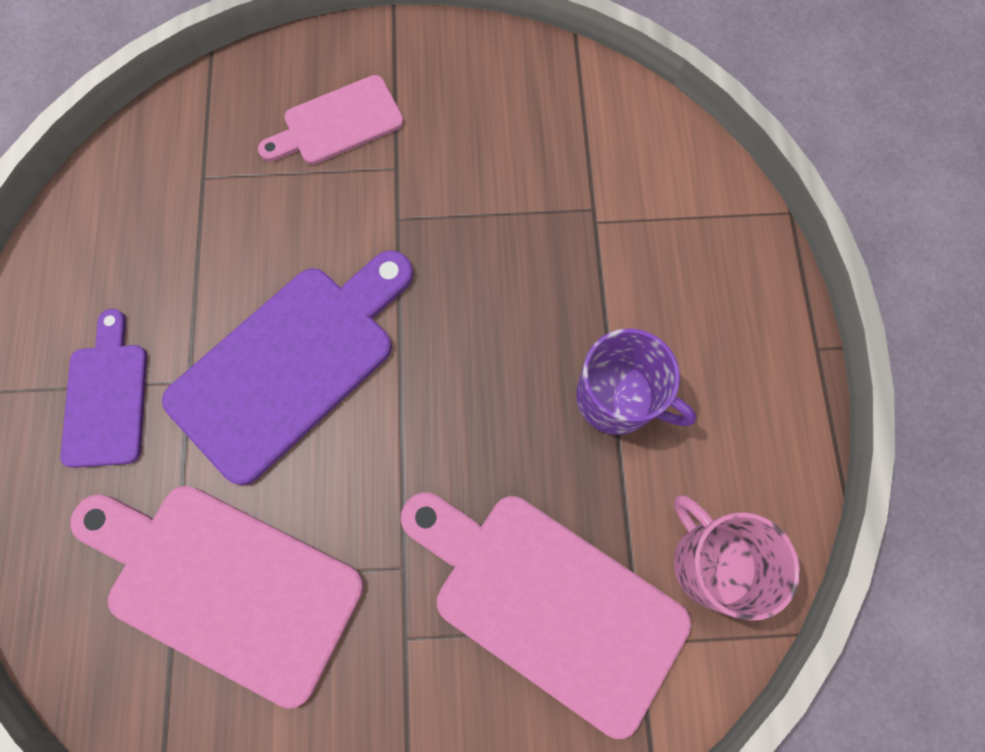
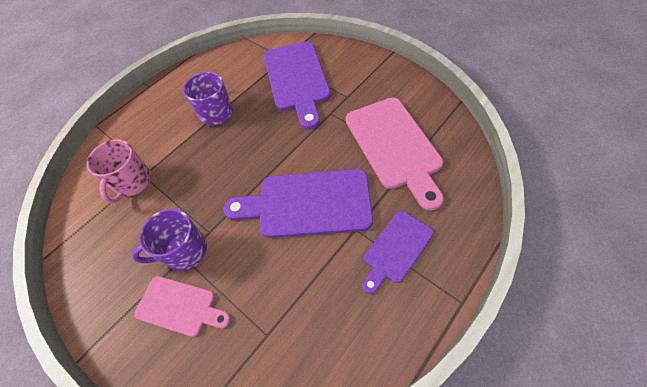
camera: 130 degrees left, 15 degrees down
(402, 174) = (184, 251): none -> purple mug
(548, 601) = (297, 80): pink cutting board -> purple cutting board
(712, 562) = (244, 61): pink mug -> pink mug (133, 182)

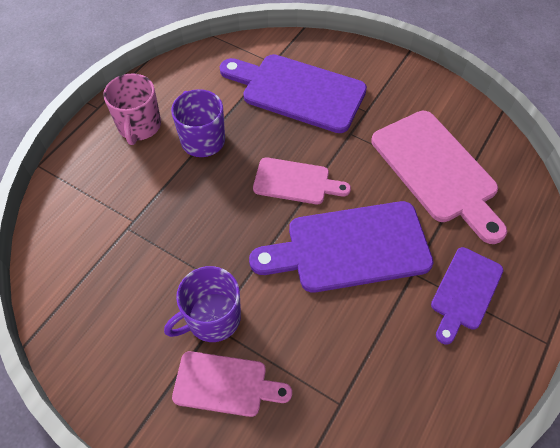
camera: 15 degrees left, 0 degrees up
(133, 182) = (116, 238): pink mug -> pink mug (139, 126)
(278, 148) = (296, 182): none -> pink cutting board
(297, 80) = (297, 91): purple cutting board -> purple cutting board turned 135 degrees clockwise

